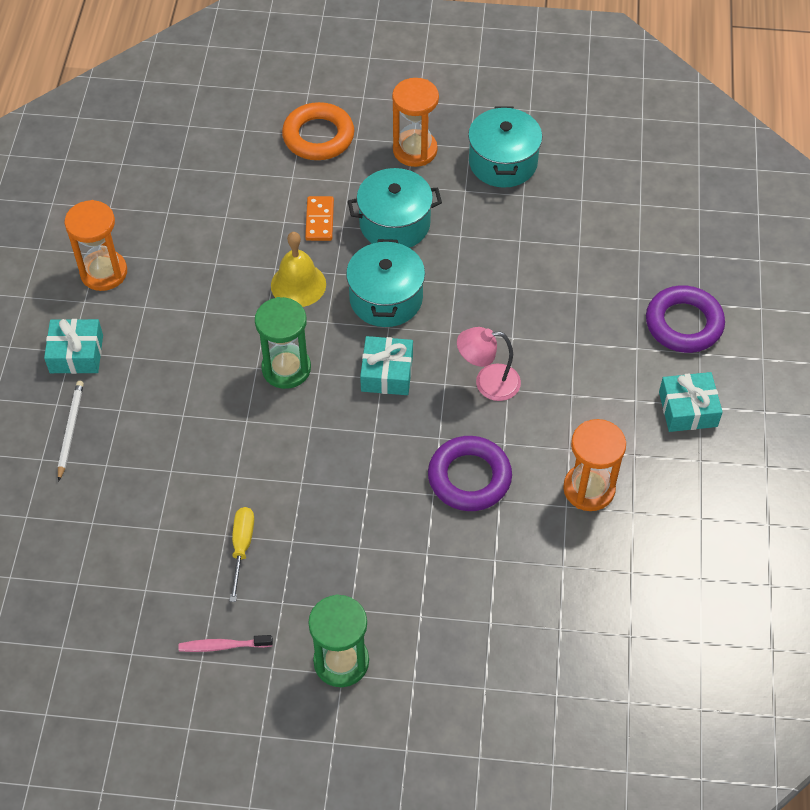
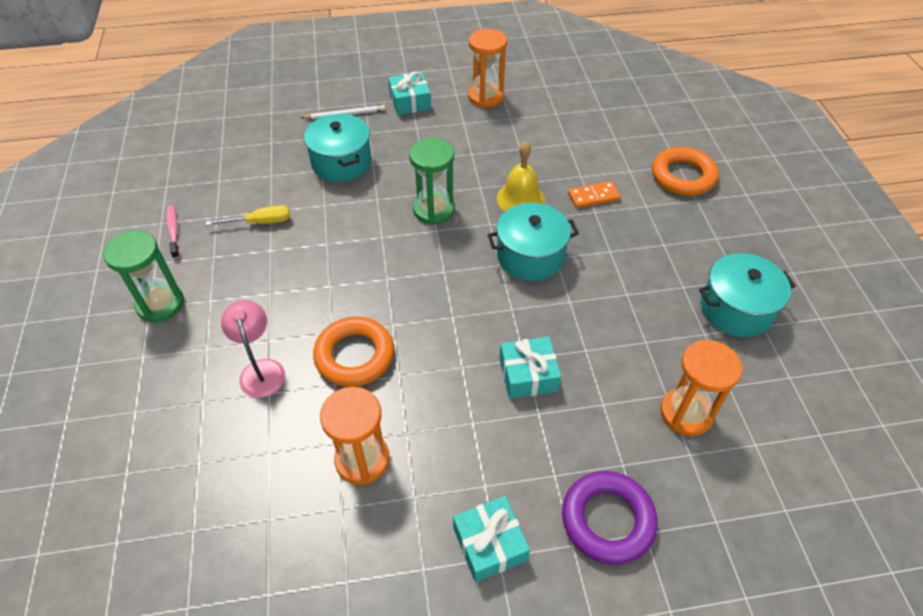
camera: 75 degrees right, 5 degrees down
(387, 373) = (450, 273): turquoise gift -> turquoise gift (528, 375)
(394, 224) = (616, 245): turquoise pot -> turquoise pot (341, 162)
(415, 150) = (708, 241): orange hourglass -> orange hourglass (686, 413)
(469, 477) = (354, 355): purple ring -> orange ring
(488, 383) = (464, 349): pink lamp -> pink lamp (261, 370)

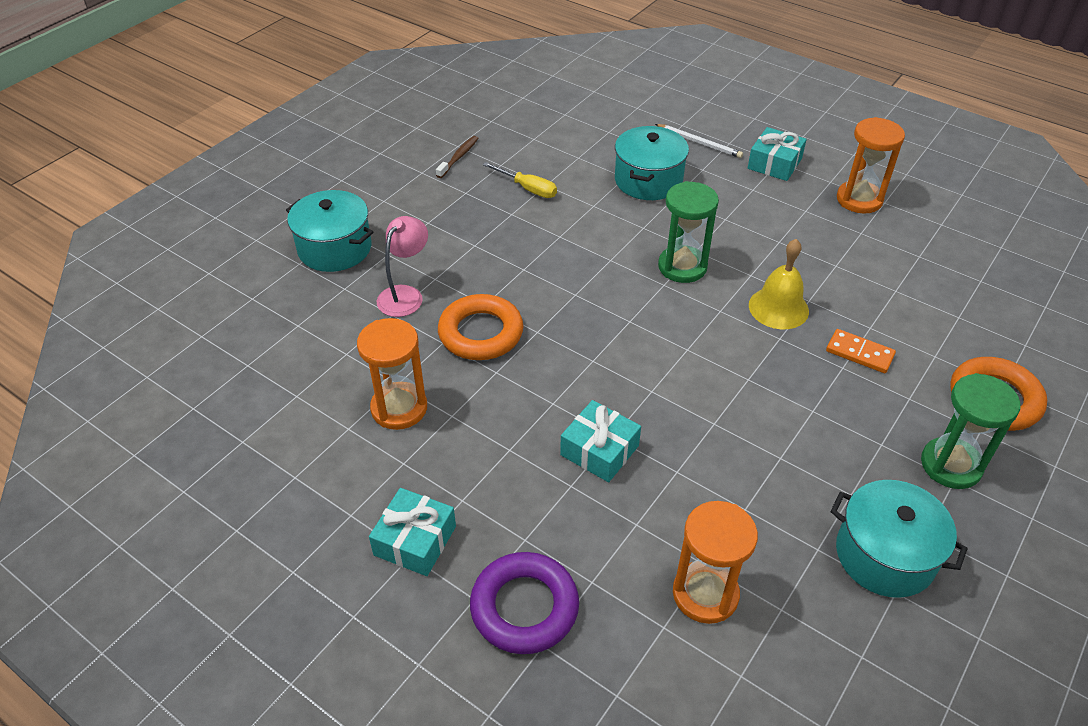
camera: 45 degrees right, 5 degrees down
(160, 304) = (393, 203): green hourglass -> green hourglass (951, 465)
(173, 231) = (459, 157): pink toothbrush -> brown toothbrush
(530, 256) = (724, 361): turquoise pot -> turquoise pot (335, 248)

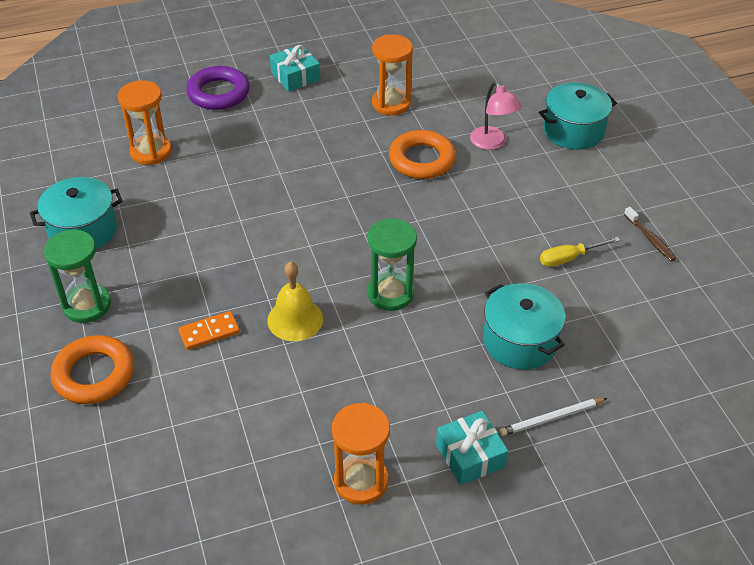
camera: 125 degrees right, 0 degrees up
(599, 450) = (276, 162): turquoise gift -> none

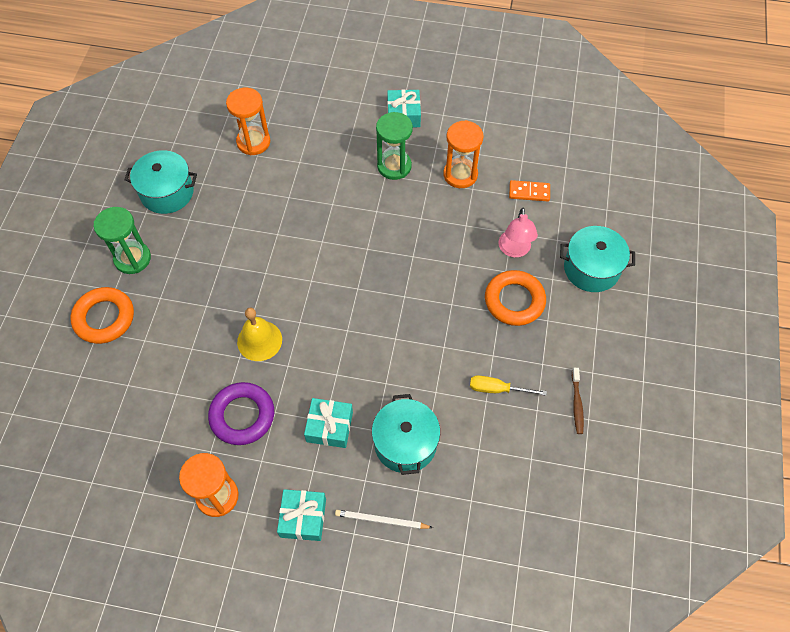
camera: 30 degrees right, 15 degrees up
(209, 332) = (196, 322): orange domino -> orange domino (529, 192)
(218, 93) = (335, 107): purple ring -> purple ring (242, 416)
(390, 294) = (340, 352): green hourglass -> green hourglass (394, 166)
(422, 160) = (447, 240): orange ring -> orange ring (514, 301)
(431, 362) = (329, 426): none -> turquoise gift

